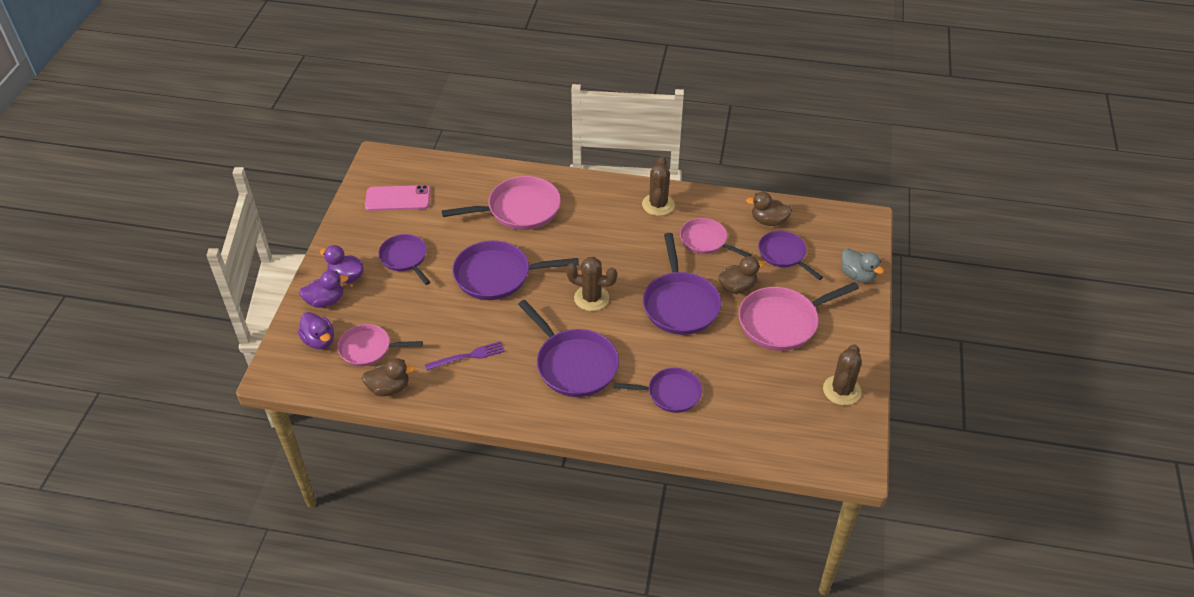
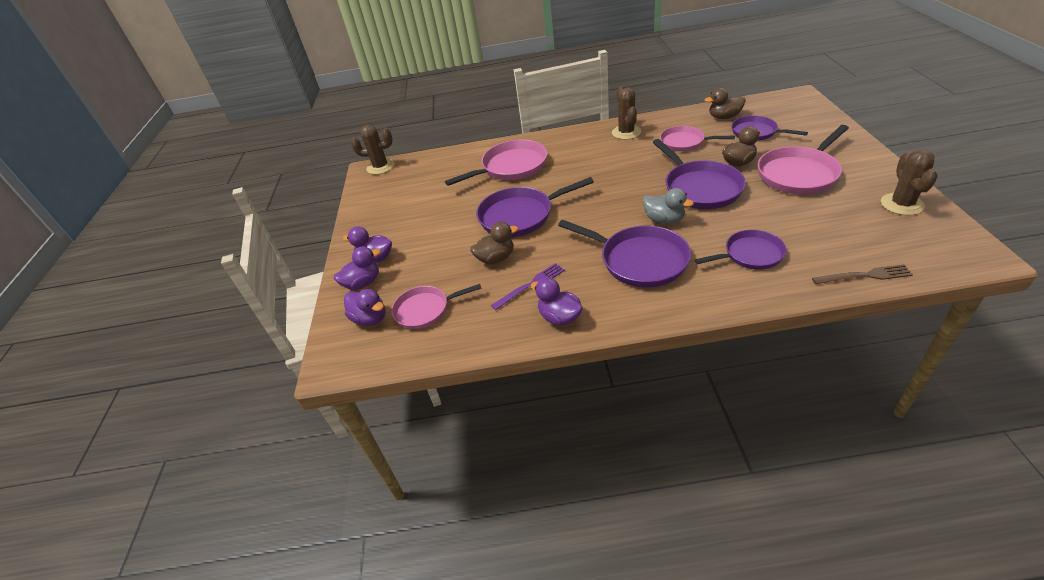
camera: 10 degrees left, 5 degrees down
(389, 388) = (464, 338): brown duck -> brown duck (496, 258)
(398, 198) = (398, 190): pink phone -> none
(405, 258) = (426, 228): purple pan -> none
(475, 396) = (559, 317): none -> purple duck
(591, 298) = (617, 207): brown cactus -> brown cactus (380, 167)
(747, 448) = (865, 276): none -> brown fork
(857, 275) = (829, 128): grey duck -> grey duck (664, 220)

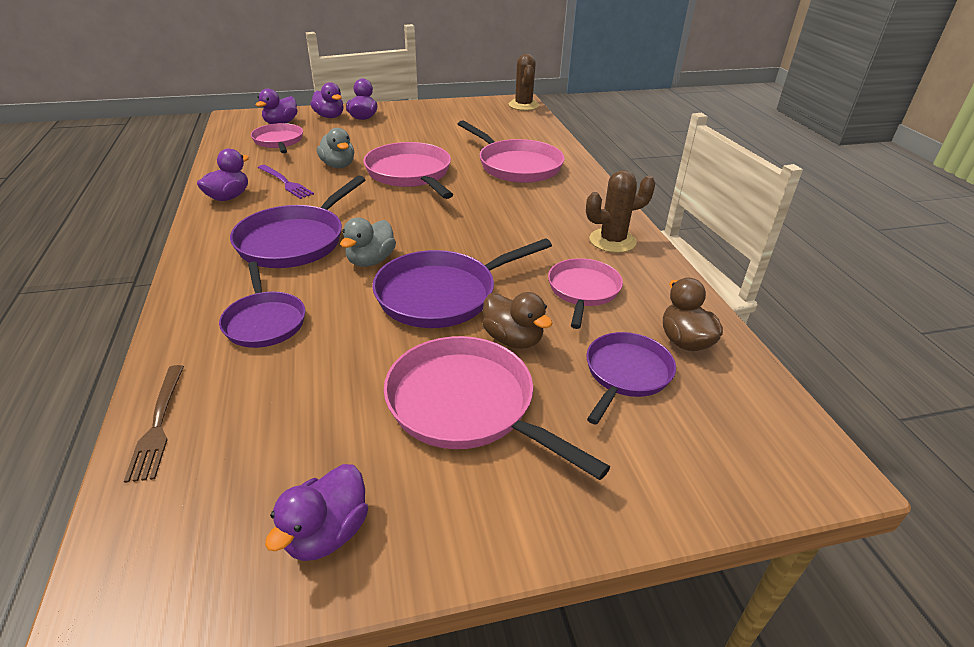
camera: 75 degrees right, 5 degrees down
(496, 258) = (338, 165): brown duck -> grey duck
(520, 216) = (410, 174): purple pan -> pink pan
(902, 204) = (327, 533): brown cactus -> purple duck

